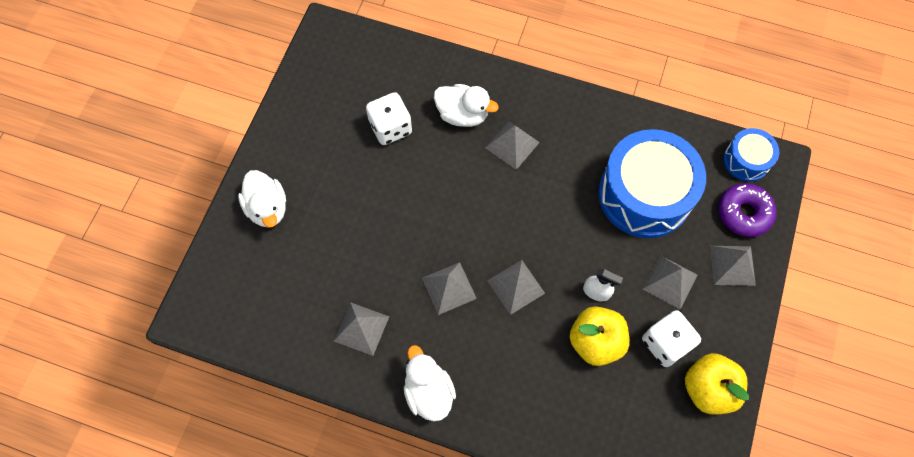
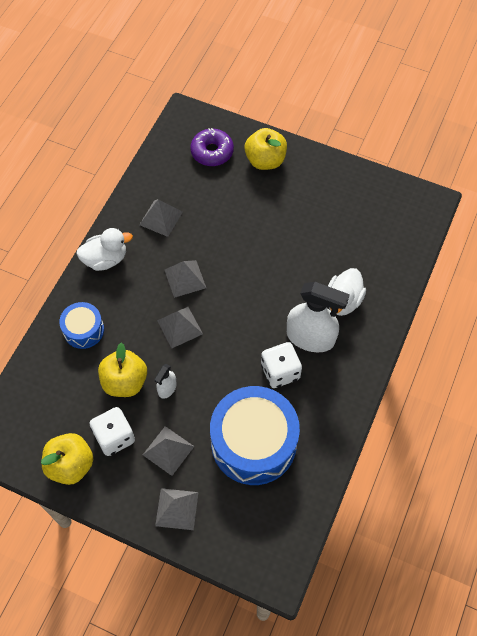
camera: 95 degrees right, 5 degrees down
(267, 208) = (265, 160): white duck -> yellow apple
(390, 128) = (332, 245): white dice -> white dice (280, 371)
(512, 145) = (311, 337): grey pyramid -> white spray bottle
(743, 213) = (226, 531): purple donut -> purple donut (212, 152)
(746, 160) = (282, 546): blue drum -> blue drum (83, 330)

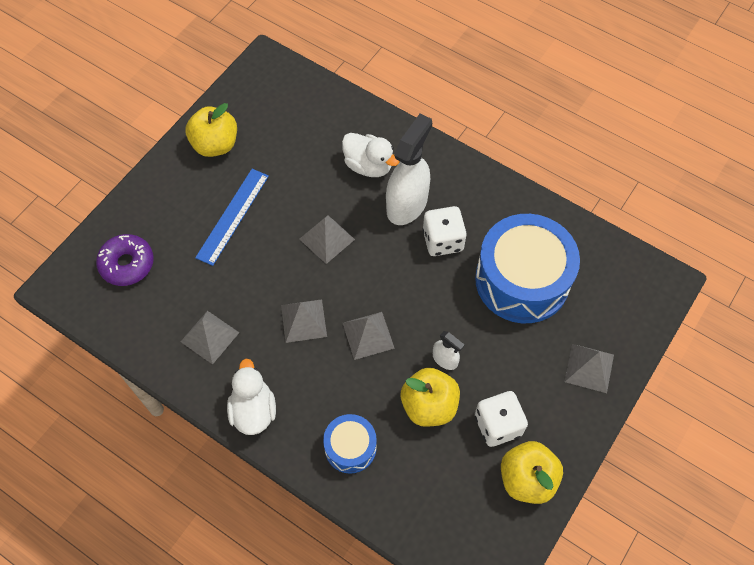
camera: 80 degrees left, 0 degrees up
(168, 450) = (521, 368): grey pyramid -> grey pyramid (326, 239)
(265, 160) = (159, 208): yellow apple -> yellow apple (215, 145)
(269, 211) = (233, 216): none -> blue ruler

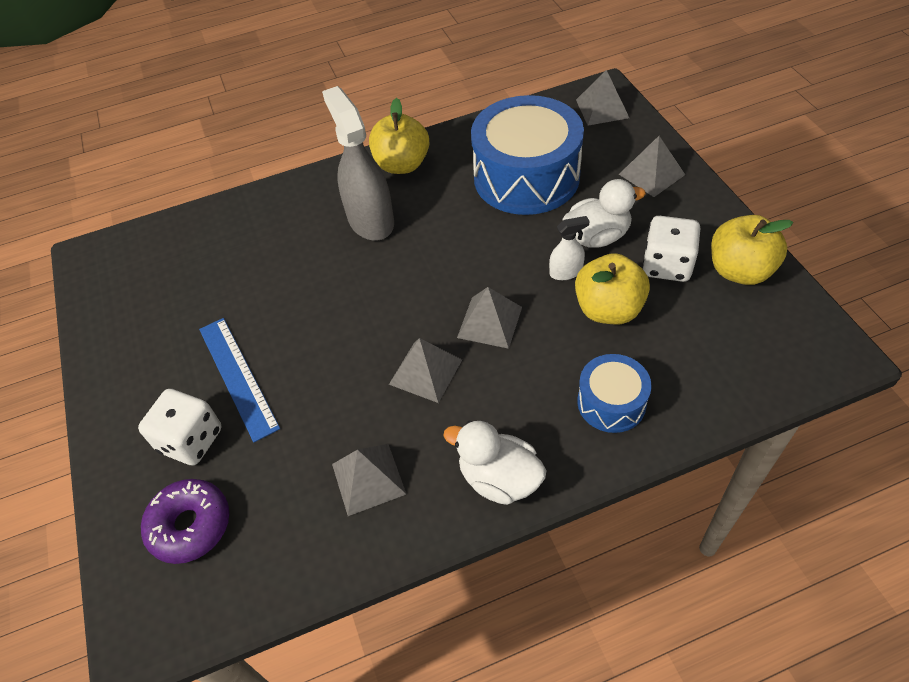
camera: 50 degrees left, 10 degrees down
(215, 145) = (134, 350): yellow apple -> yellow apple (402, 165)
(326, 239) = (347, 303): grey pyramid -> grey pyramid (602, 108)
(368, 165) = (299, 229): white duck -> white duck (597, 237)
(407, 204) = (370, 220): white spray bottle -> grey spray bottle
(442, 240) = (435, 213): white dice -> white dice (191, 440)

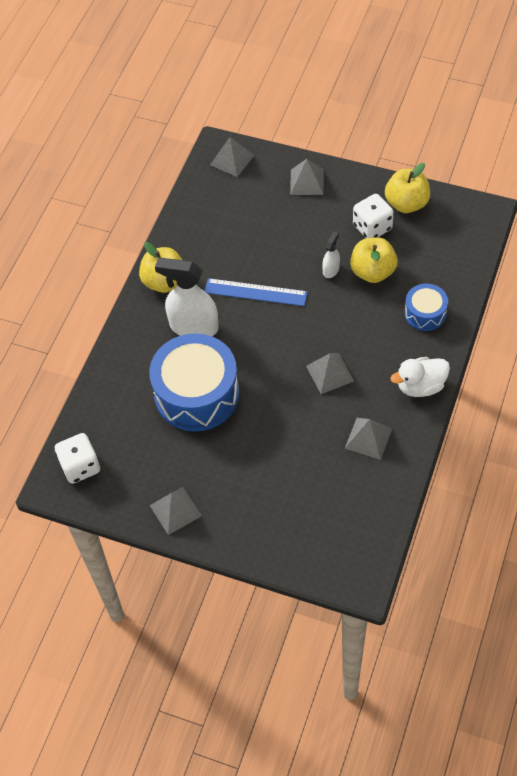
camera: 50 degrees left, 5 degrees up
(190, 525) = (320, 530): purple donut -> none
(191, 440) = (265, 503): white dice -> white dice (80, 466)
(238, 376) = (243, 458): blue ruler -> blue ruler (255, 292)
(370, 220) = (193, 326): grey spray bottle -> white spray bottle
(490, 322) = (327, 325): grey pyramid -> grey pyramid (175, 510)
(526, 177) = (244, 234): blue drum -> blue drum (197, 394)
(597, 237) = (322, 239): white duck -> none

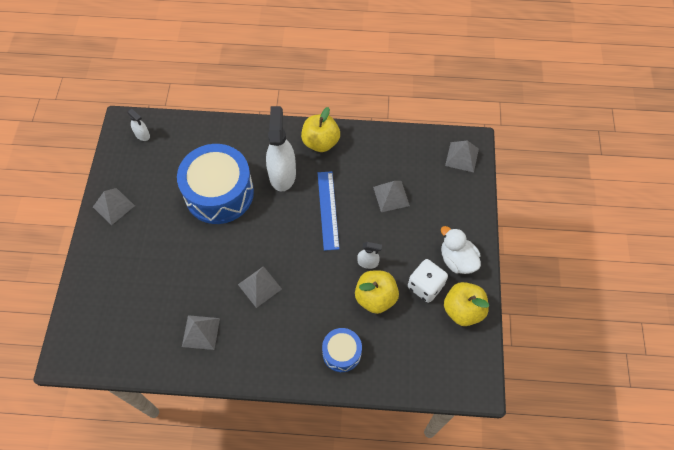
camera: 70 degrees right, 5 degrees up
(80, 466) = (142, 135): white dice -> white spray bottle
(307, 182) = (459, 220): grey pyramid -> grey pyramid (391, 196)
(420, 386) = (262, 365): white duck -> white duck (457, 260)

